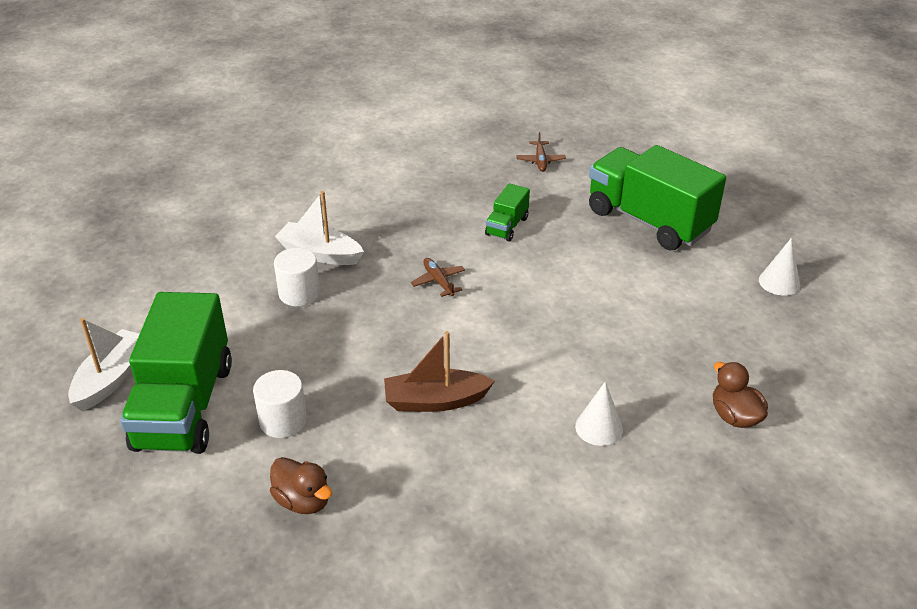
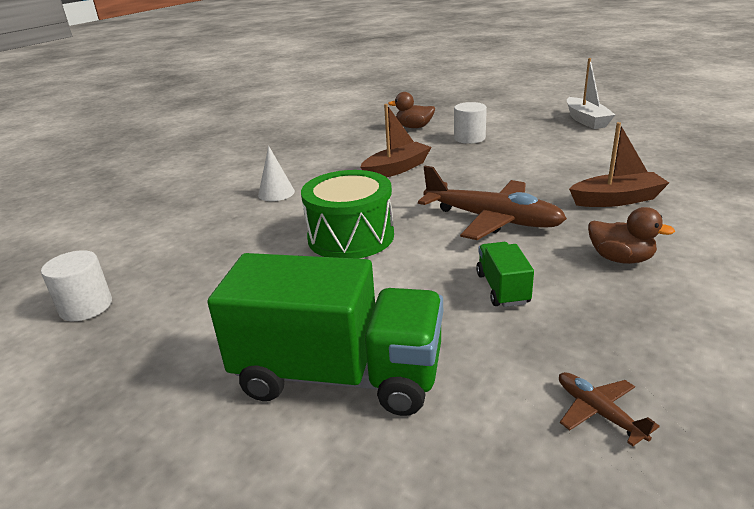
camera: 150 degrees right, 10 degrees down
(184, 406) = (528, 126): green truck -> none
(299, 293) = (575, 176): white cylinder -> white cylinder (86, 307)
(320, 253) = (617, 200): white boat -> brown boat
(438, 281) = (491, 219): brown plane -> brown plane, size x2.22
(567, 319) = (351, 237): none -> green drum
(734, 416) = (173, 229): brown duck -> brown duck (620, 259)
(779, 282) = (126, 359): white cone -> none

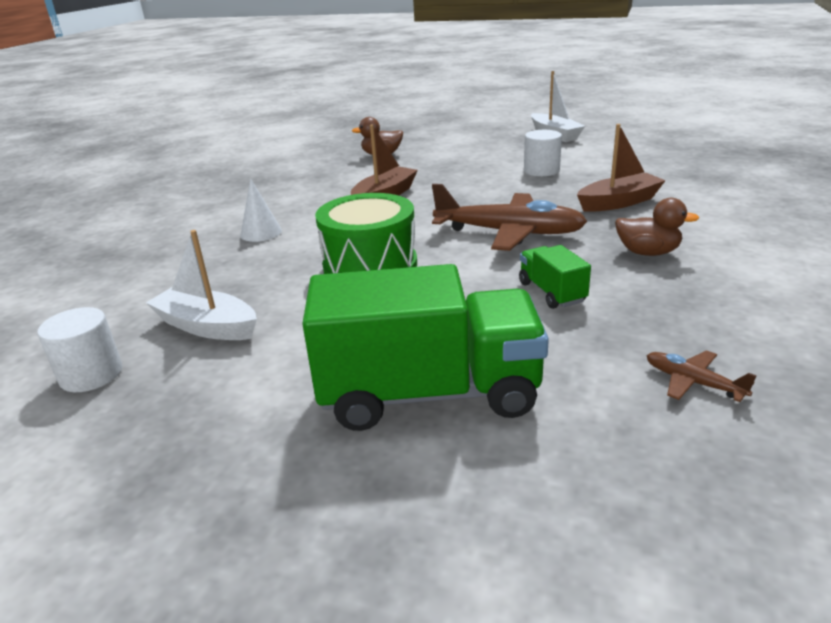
camera: 15 degrees left, 0 degrees up
(191, 276) = (207, 326): none -> white boat
(469, 138) = (446, 161): white cylinder -> white cylinder (541, 171)

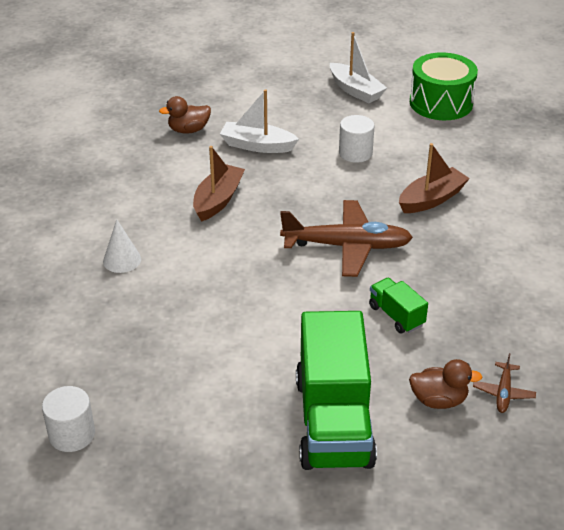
camera: 15 degrees left, 10 degrees up
(207, 326) = (136, 377): white boat -> white boat (257, 145)
(370, 265) = (241, 296): green drum -> green drum (441, 103)
(429, 393) = (334, 421): green truck -> green truck turned 105 degrees clockwise
(648, 252) = (462, 264): brown duck -> brown duck (439, 400)
(693, 383) = (503, 392): brown plane -> brown plane turned 105 degrees counterclockwise

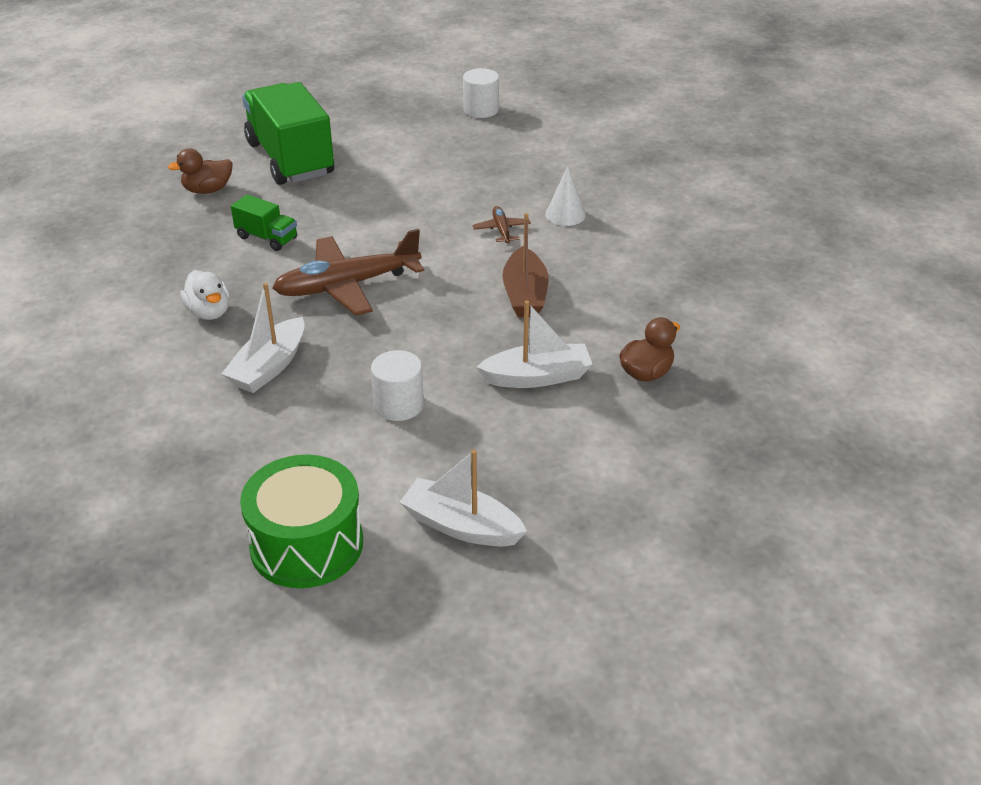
camera: 155 degrees right, 0 degrees up
(431, 199) = (269, 367): brown boat -> white boat
(466, 254) = (209, 312): none -> white duck
(503, 392) = (151, 208): brown plane -> brown plane (502, 230)

